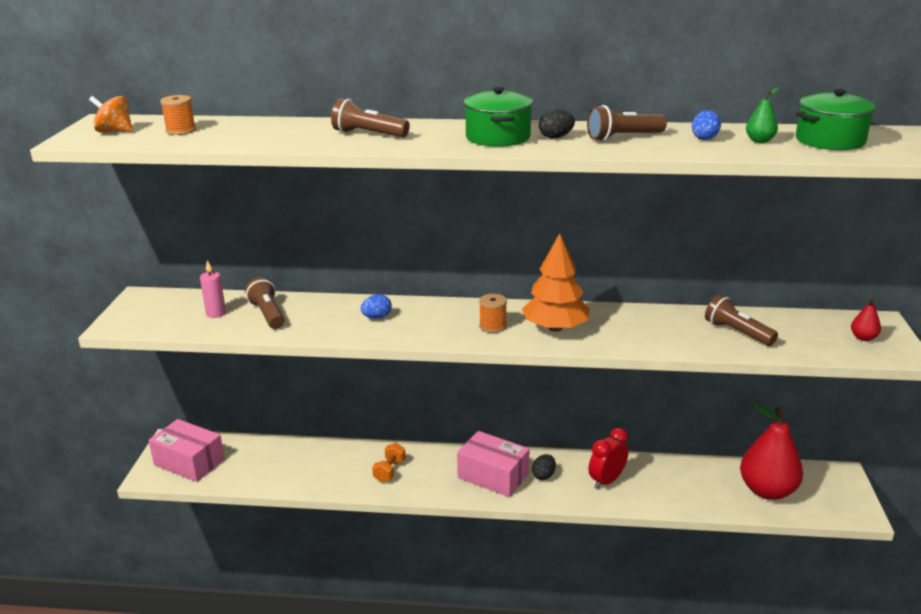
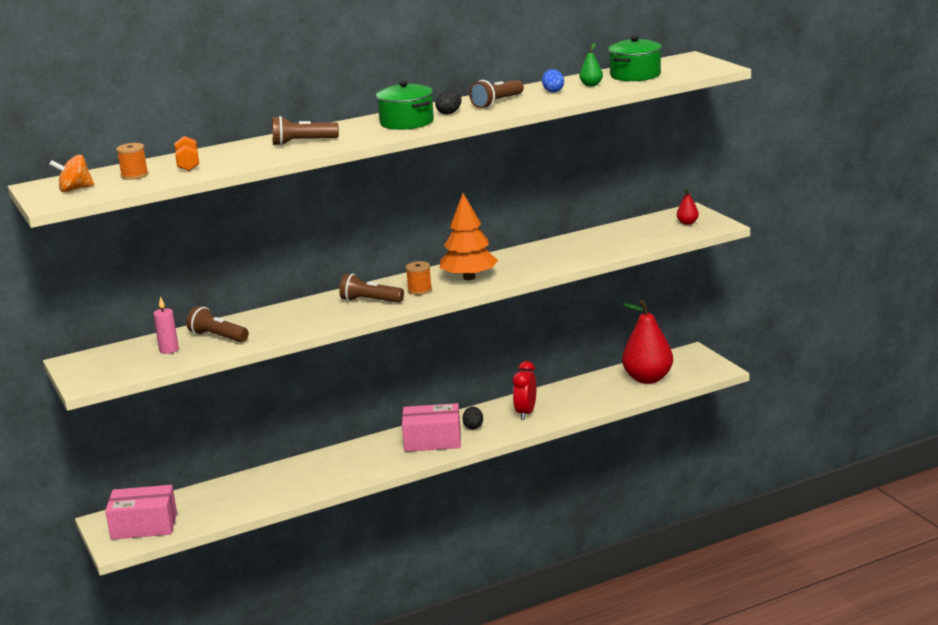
camera: 30 degrees left, 5 degrees down
(377, 317) = (317, 312): blue egg -> none
(389, 471) = (341, 467): orange dumbbell -> orange dumbbell (188, 165)
(737, 332) = (602, 243): brown flashlight -> brown flashlight (370, 301)

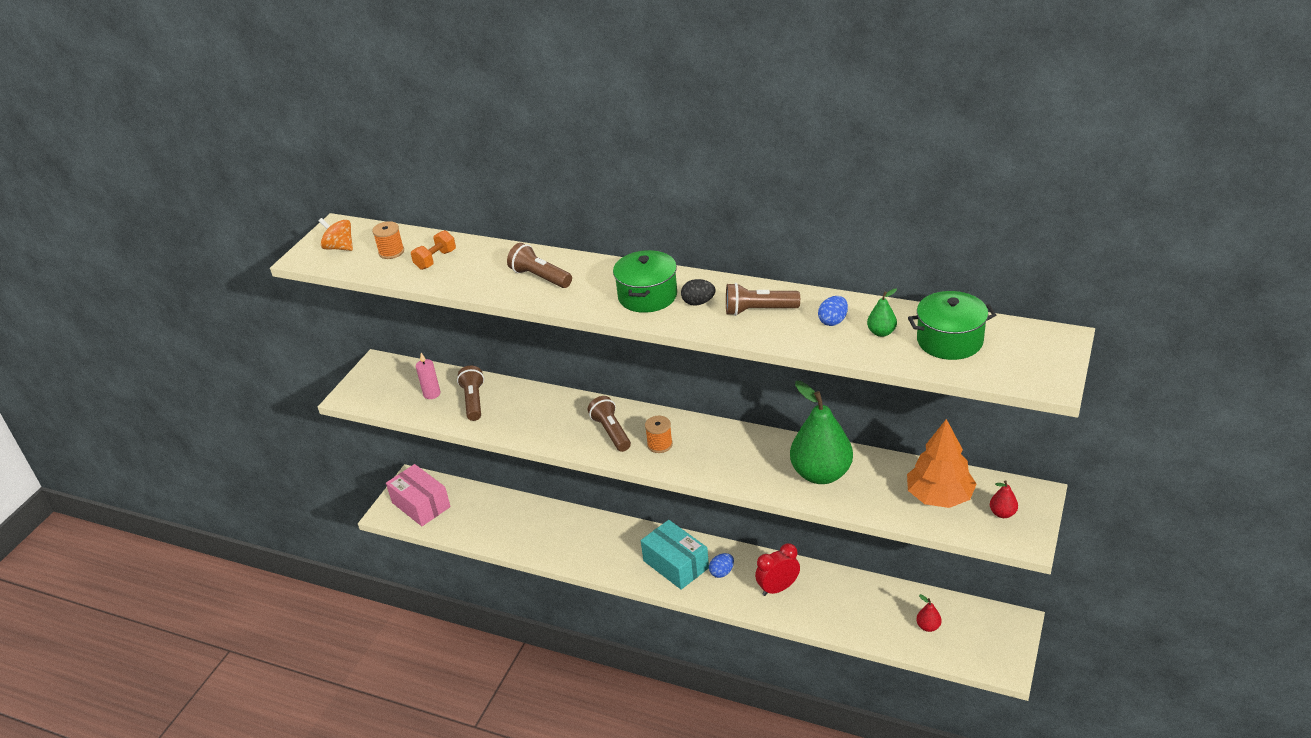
camera: 50 degrees right, 15 degrees up
(432, 440) = (676, 564): pink box -> turquoise box
(469, 278) = (715, 455): orange tree -> orange tree (939, 496)
(473, 427) = (722, 572): black egg -> blue egg
(555, 255) = (821, 474): none -> green pear
(648, 379) = (928, 626): red pear -> red pear, size x0.42

